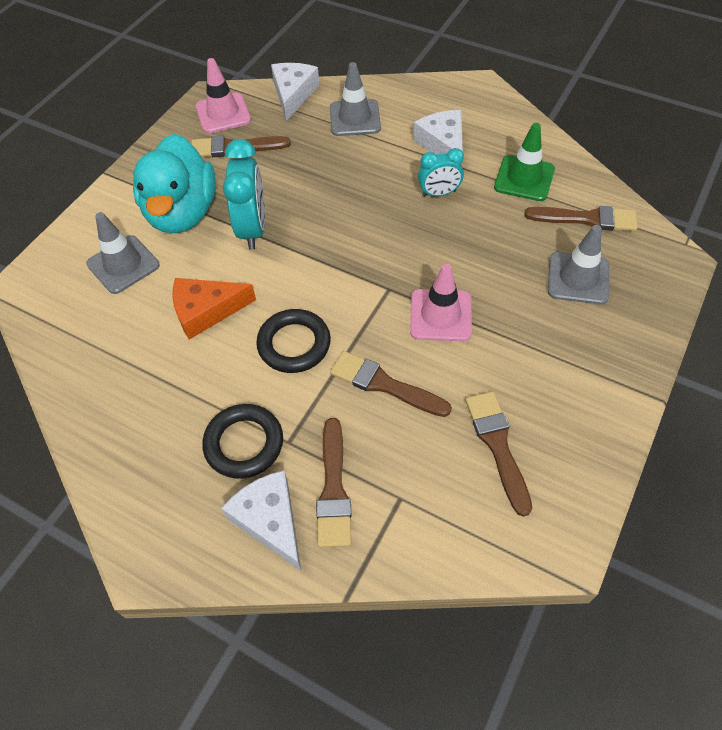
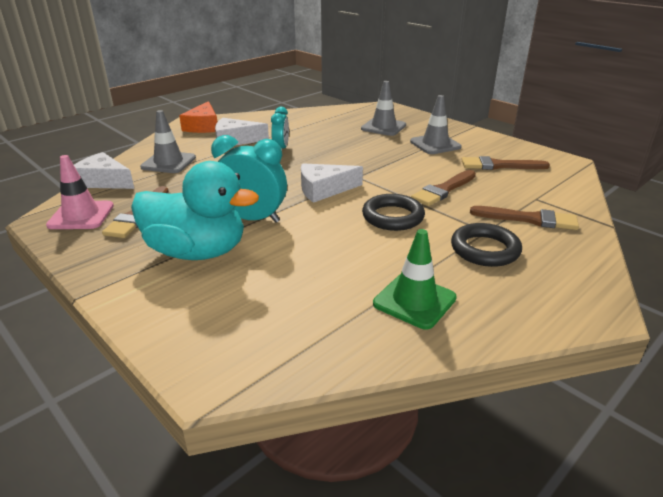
camera: 75 degrees left, 25 degrees down
(123, 264) = (239, 295): grey traffic cone -> grey traffic cone (435, 144)
(206, 311) = (335, 252): orange cheese -> orange cheese (203, 126)
(270, 520) = (556, 247): white cheese -> white cheese (324, 189)
(440, 315) = (391, 165): pink traffic cone -> none
(524, 178) = (291, 125): green traffic cone -> green traffic cone (414, 301)
(587, 219) = (339, 117): brown brush -> none

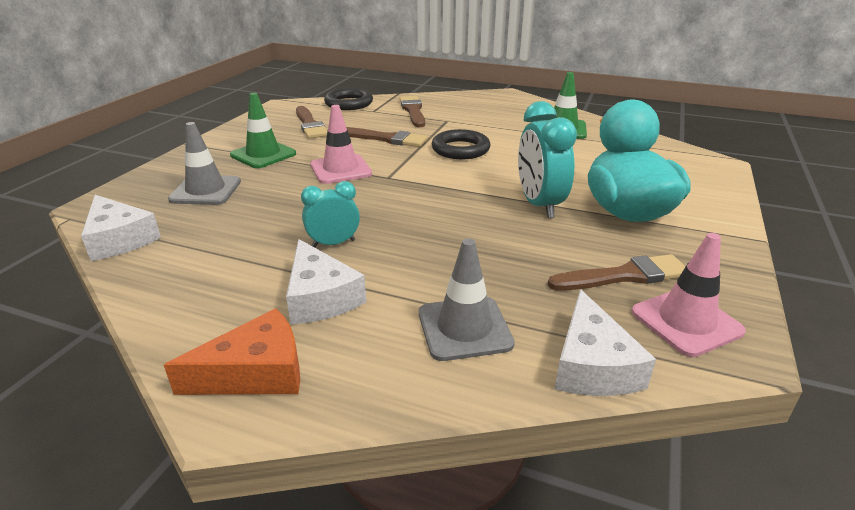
camera: 115 degrees left, 0 degrees up
(324, 189) = (437, 186): white cheese -> white cheese (119, 239)
(386, 163) = (341, 169): none -> pink traffic cone
(435, 144) = (263, 155): grey traffic cone -> green traffic cone
(485, 249) = (475, 118): black ring -> black ring (349, 103)

